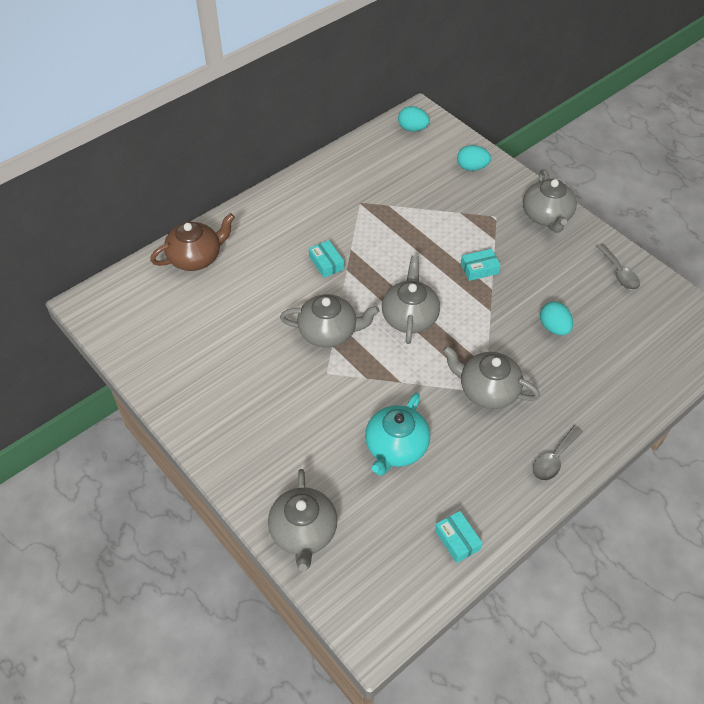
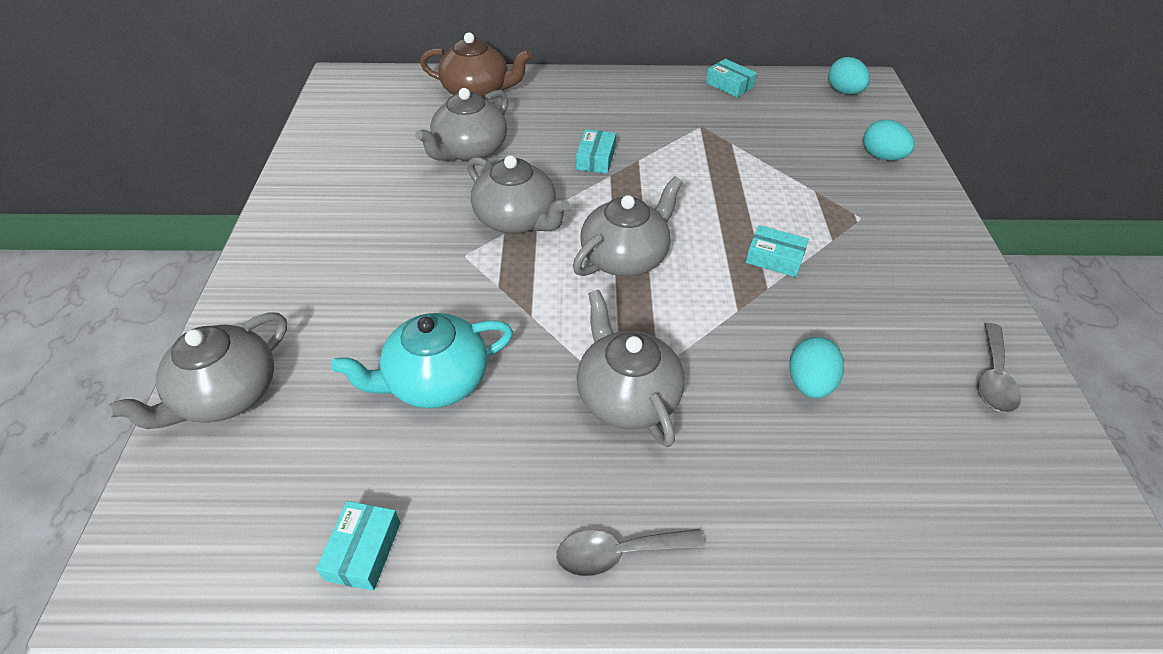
camera: 40 degrees right, 5 degrees down
(345, 160) = (729, 85): none -> turquoise box
(546, 216) = (938, 253): grey teapot -> grey teapot (470, 150)

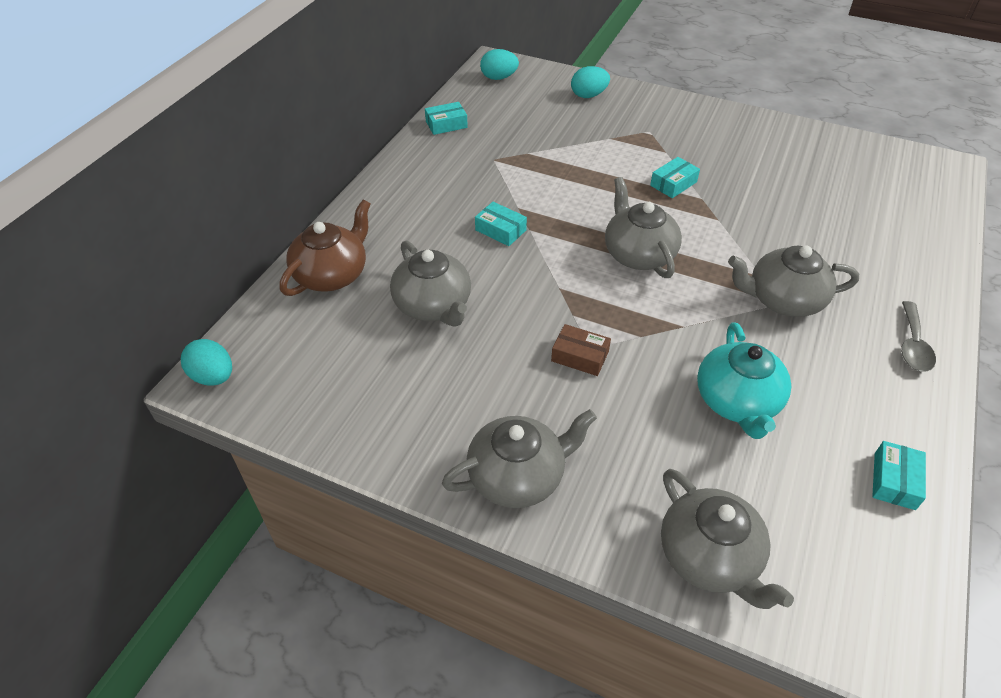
camera: 65 degrees left, 0 degrees up
(363, 551) = (894, 481): turquoise box -> turquoise box turned 75 degrees clockwise
(449, 251) = (580, 356): none -> brown box
(517, 219) = (558, 302): grey teapot -> grey teapot (518, 476)
(809, 383) = (795, 214): turquoise egg -> turquoise egg (213, 377)
(993, 378) = (811, 145): grey spoon -> none

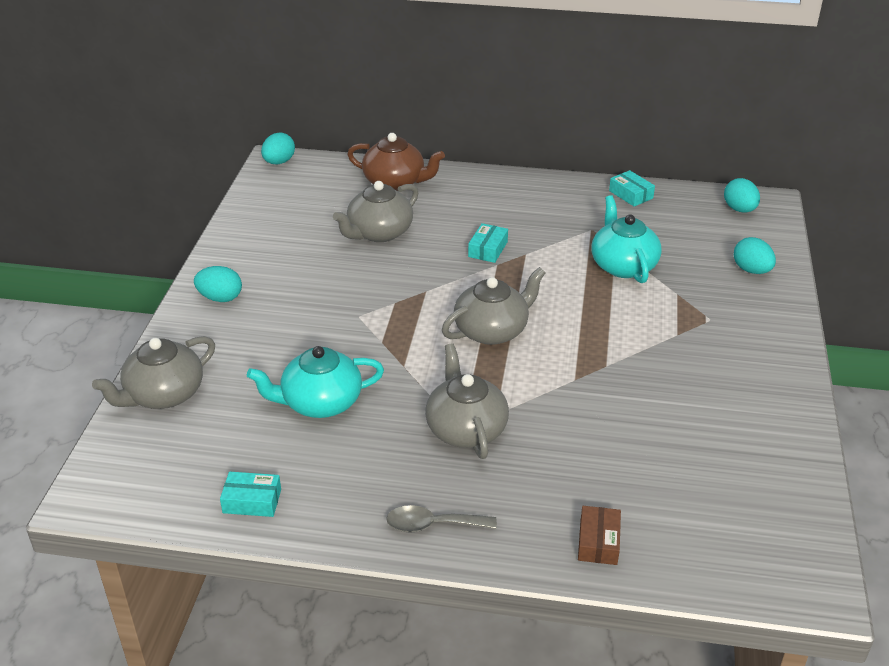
camera: 75 degrees right, 10 degrees down
(518, 476) = (220, 298): grey teapot -> turquoise egg
(559, 155) = (623, 265): none -> turquoise teapot
(580, 356) = (347, 312): brown box -> brown box (598, 542)
(673, 184) = (620, 344): turquoise box -> none

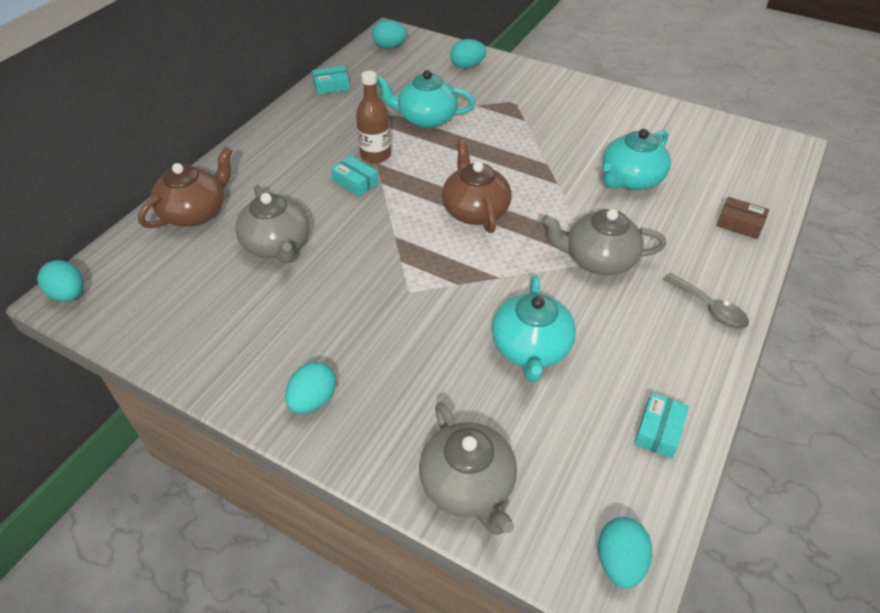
camera: 70 degrees left, 10 degrees up
(112, 491) = (619, 561): none -> turquoise egg
(432, 525) = (709, 308): grey spoon -> grey spoon turned 60 degrees counterclockwise
(492, 330) = (475, 210): grey teapot -> brown teapot
(537, 250) = (375, 155): none -> brown bottle
(622, 436) = (630, 179): none -> turquoise teapot

